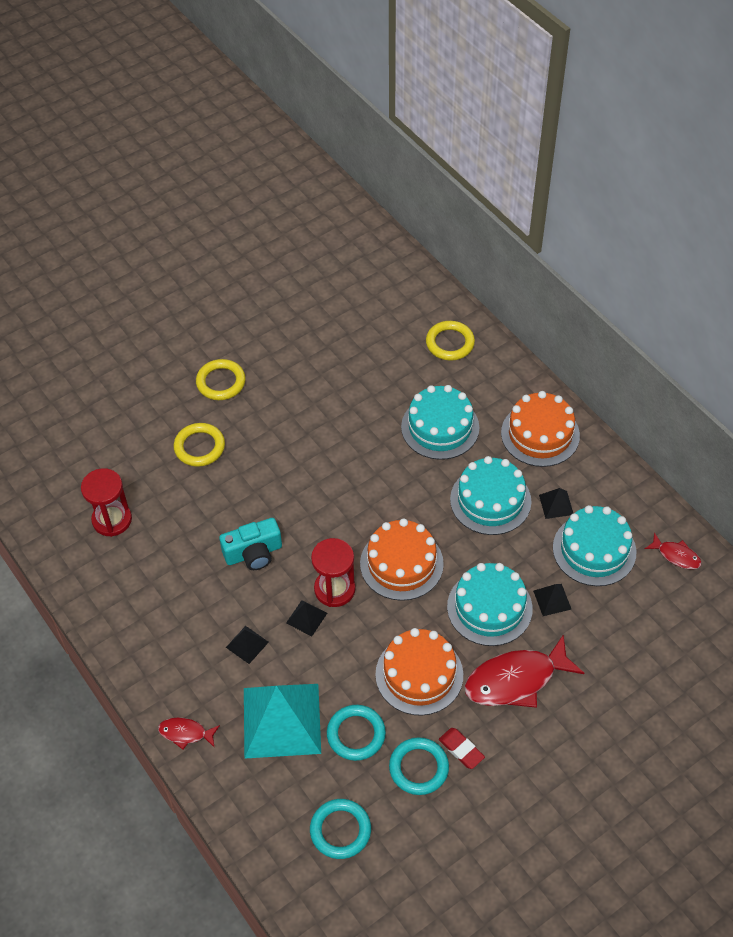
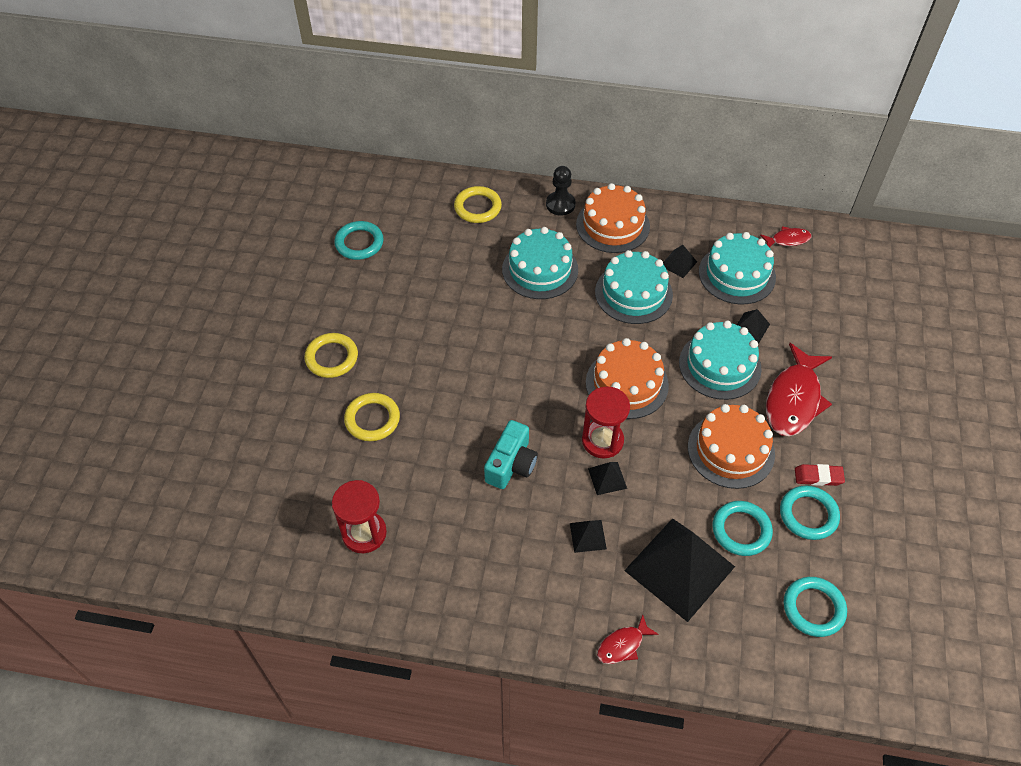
camera: 45 degrees left, 0 degrees up
(281, 720) = (679, 568): turquoise pyramid -> black pyramid
(331, 309) = (359, 243): none -> turquoise ring
(518, 387) = (560, 204): none -> black pawn

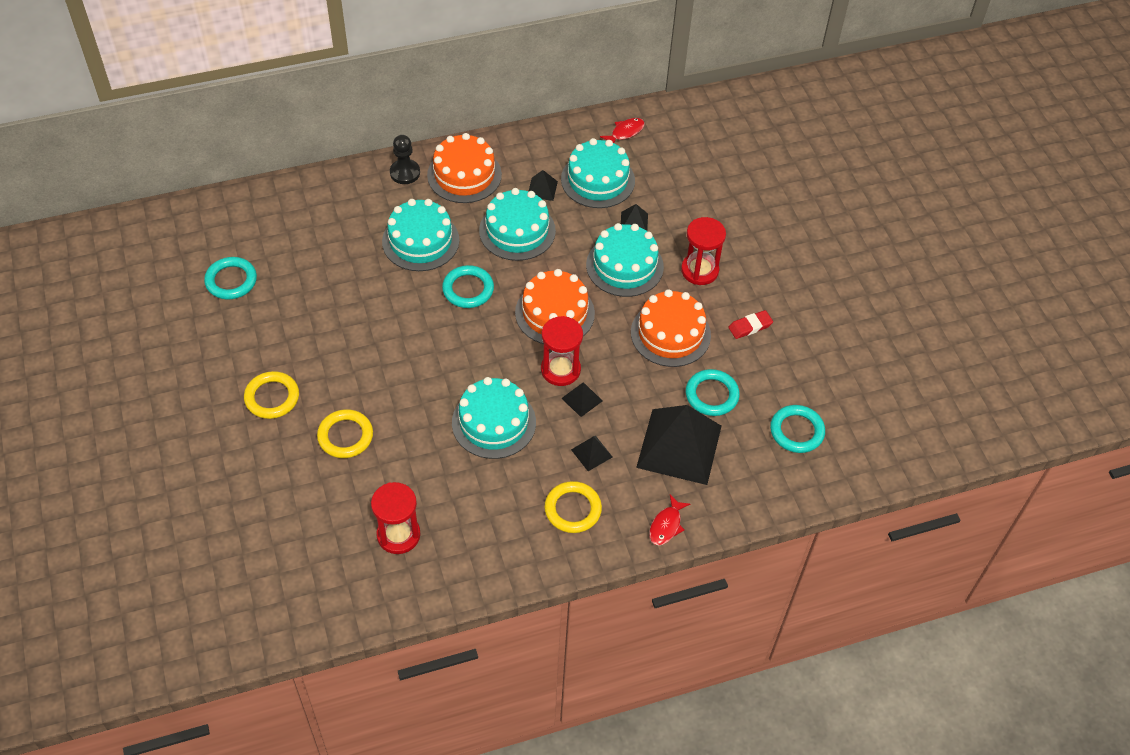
camera: 30 degrees left, 0 degrees up
(477, 207) = (327, 204): yellow ring -> yellow ring (572, 509)
(511, 464) = (494, 422): turquoise camera -> turquoise cake
(794, 399) = (699, 270): red fish -> red hourglass
(808, 515) = (757, 360): turquoise ring -> turquoise ring (468, 289)

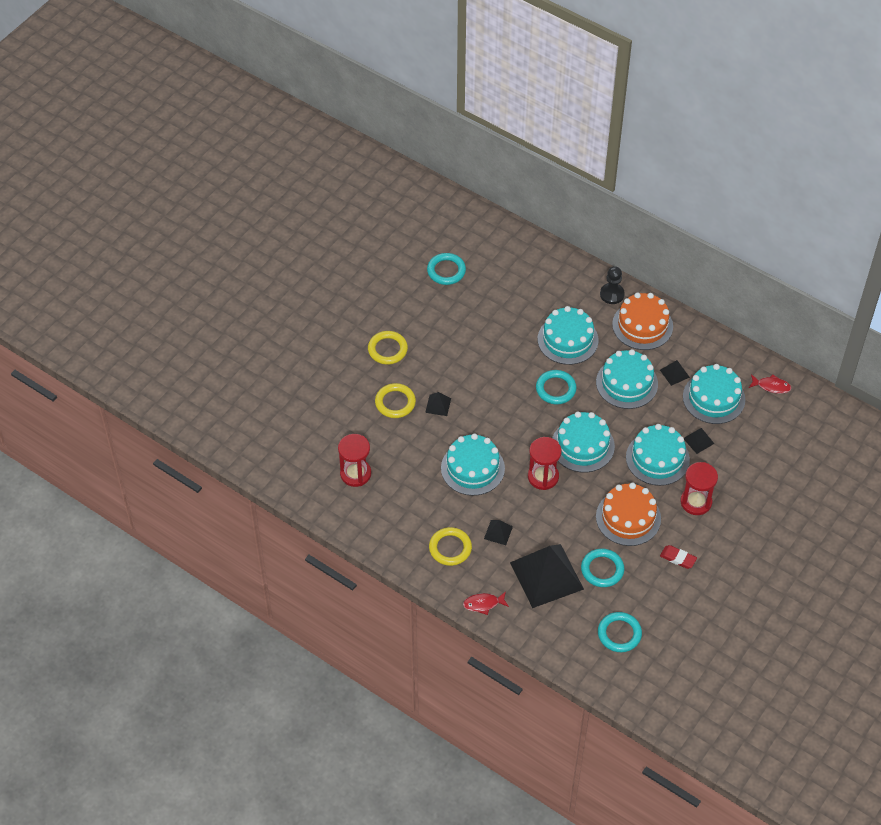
camera: 55 degrees right, 0 degrees up
(554, 313) = (582, 445): orange cake -> turquoise cake
(582, 399) = (532, 502): black pyramid -> black pyramid (438, 405)

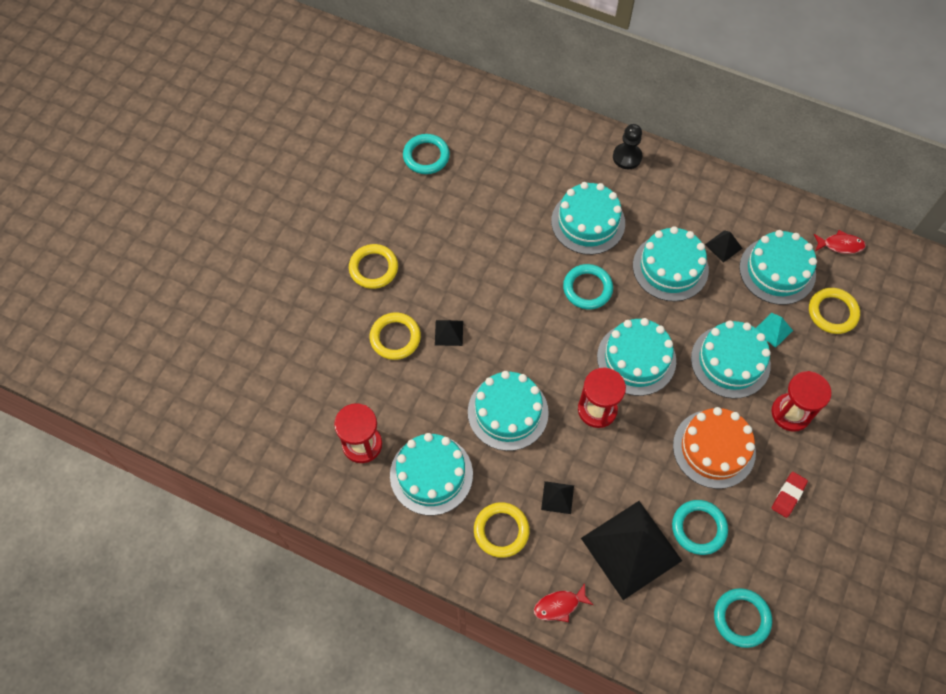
camera: 10 degrees left, 10 degrees up
(404, 502) = (431, 474): none -> turquoise cake
(642, 325) = (671, 190): orange cake -> none
(678, 558) = (788, 495): red eraser -> red eraser turned 75 degrees counterclockwise
(698, 441) = (773, 330): black pyramid -> turquoise pyramid
(750, 435) = (832, 312): none -> yellow ring

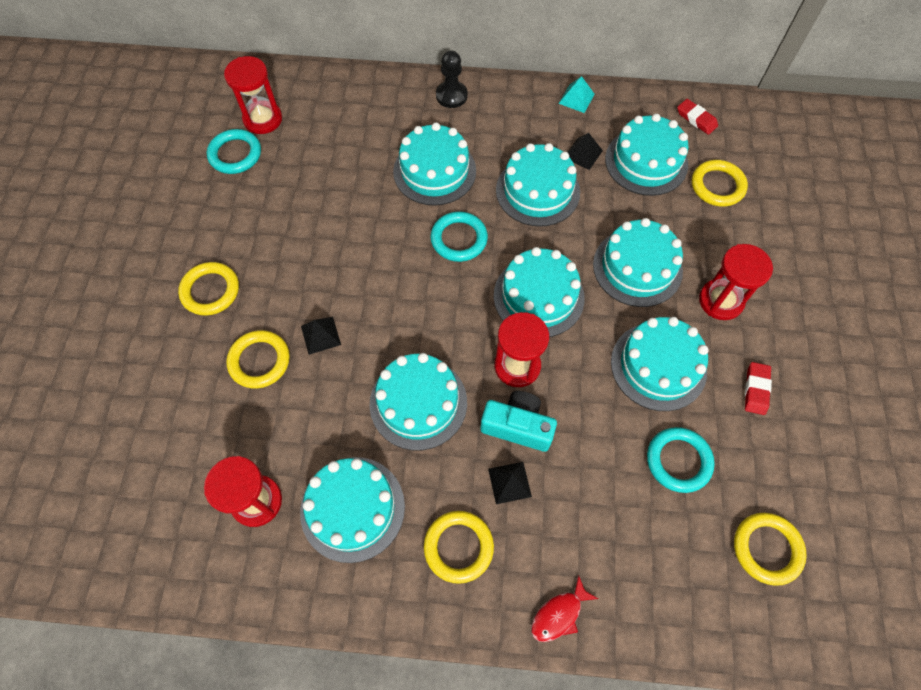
camera: 20 degrees left, 0 degrees up
(458, 131) = (263, 119): none -> red hourglass
(580, 457) = (517, 426): none -> turquoise camera
(631, 549) = (614, 513): black pyramid -> none
(714, 448) = (658, 366): orange cake -> turquoise cake
(741, 618) = (767, 549): turquoise ring -> yellow ring
(773, 330) = (667, 221): turquoise pyramid -> turquoise pyramid (576, 98)
(840, 245) = (696, 119): red fish -> red eraser

